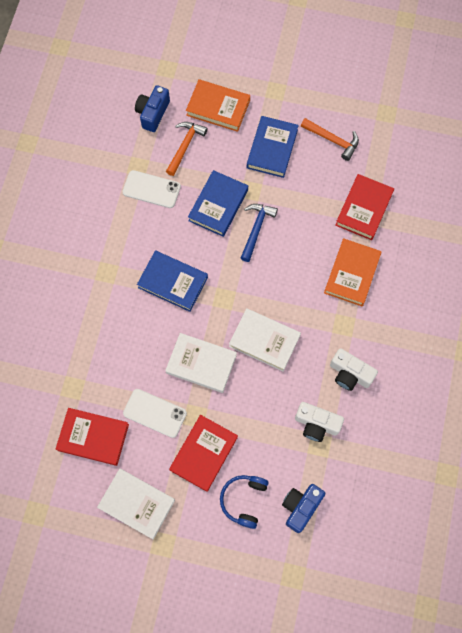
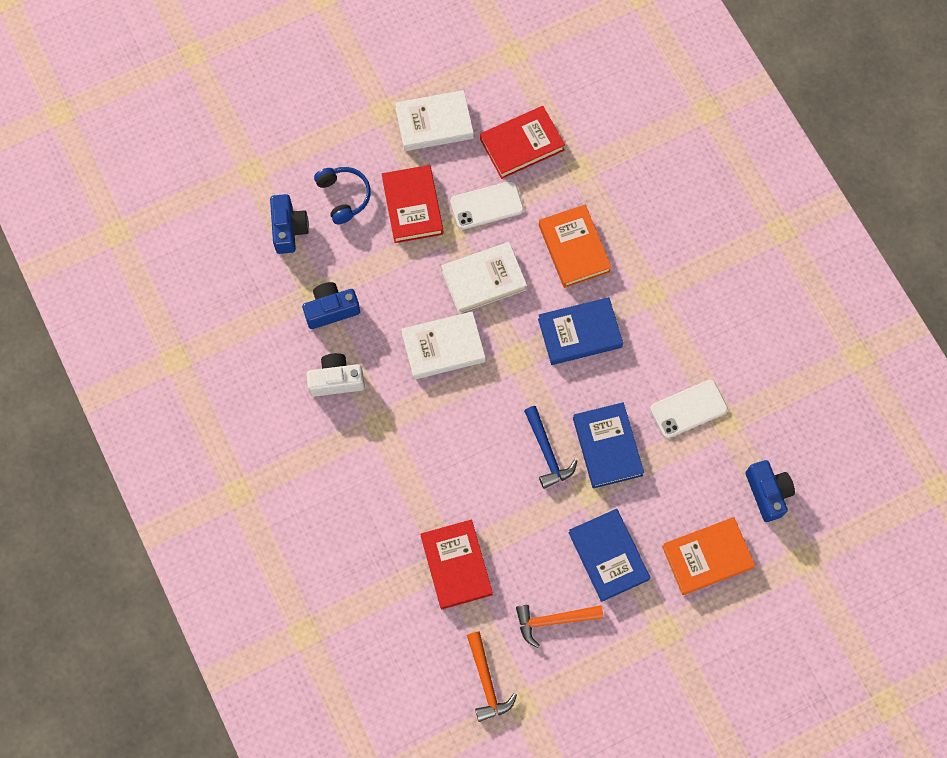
camera: 140 degrees right, 0 degrees up
(185, 146) = (700, 483): orange hammer -> orange hammer (487, 682)
(316, 424) = (331, 310): white camera -> blue camera
(352, 274) = (412, 483): orange book -> orange book (574, 248)

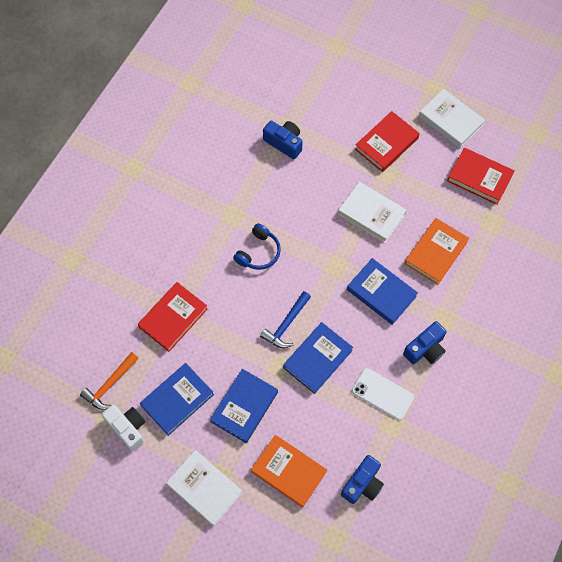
camera: 55 degrees right, 5 degrees down
(289, 229) = (317, 88): blue camera -> blue camera (425, 349)
(336, 380) = (242, 174): white camera -> white camera (127, 428)
(344, 196) = (361, 103): blue headphones -> blue headphones (259, 252)
(443, 347) = (309, 219): white book -> white book (204, 488)
(487, 205) = (422, 184): white phone -> none
(553, 620) = (177, 400): orange hammer -> blue book

